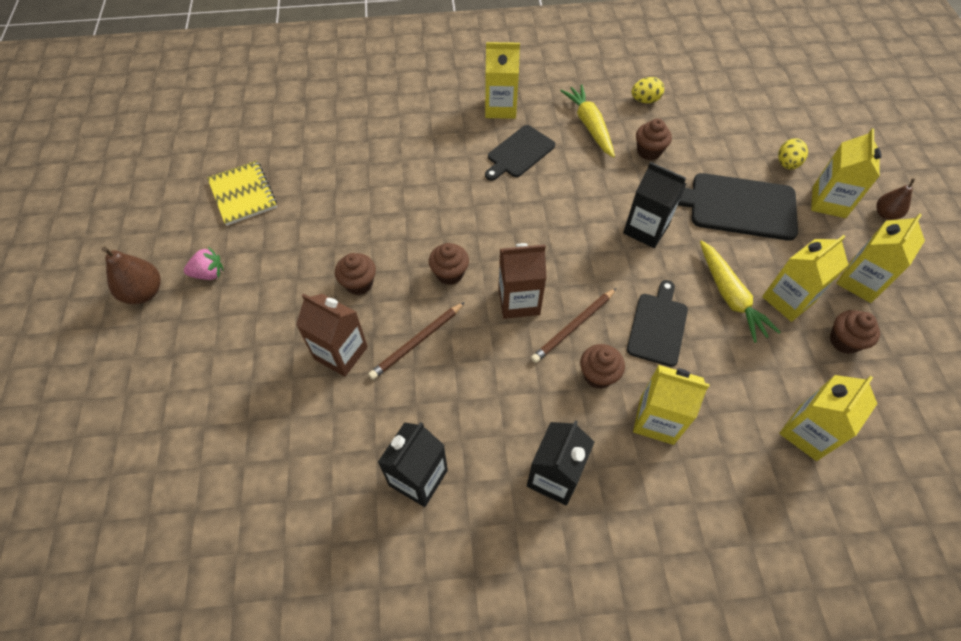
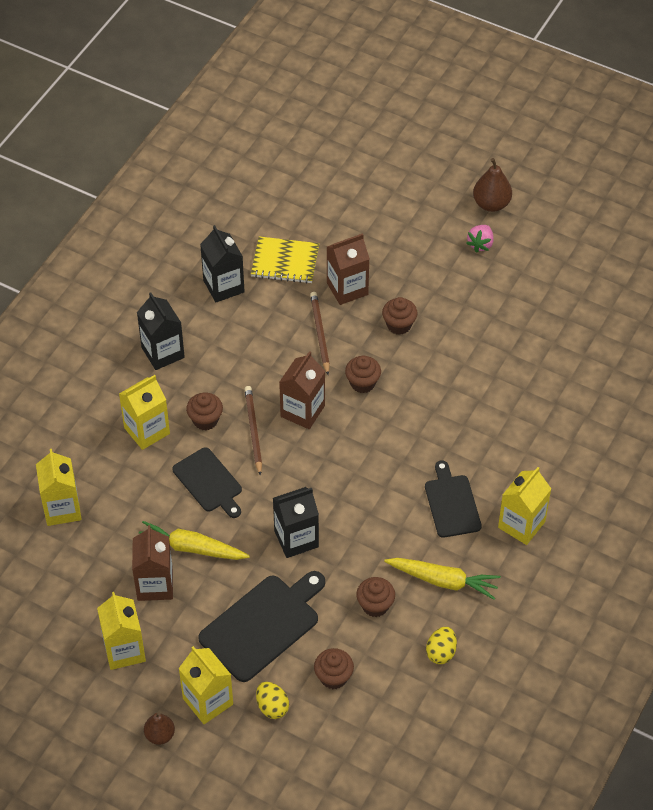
camera: 125 degrees right, 5 degrees down
(243, 194) = (551, 293): yellow notebook -> yellow notebook (285, 262)
(788, 299) = (155, 585): yellow carton -> brown carton
(844, 341) = (94, 591): brown cupcake -> brown cupcake (333, 677)

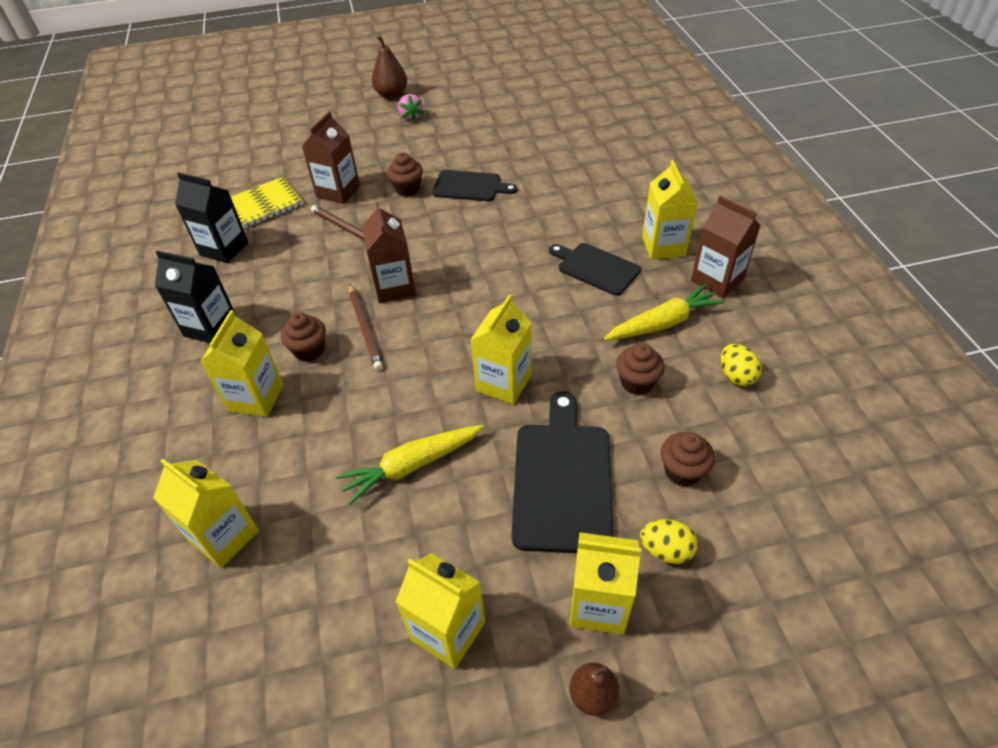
camera: 40 degrees left, 5 degrees down
(155, 585) = (410, 531): brown carton -> brown carton (717, 280)
(209, 482) = (367, 397): black cutting board -> black cutting board (470, 186)
(253, 430) = (365, 329): brown pencil -> brown pencil turned 150 degrees counterclockwise
(296, 539) = (503, 383): black carton -> yellow carton
(362, 383) = (423, 239): brown cupcake -> none

